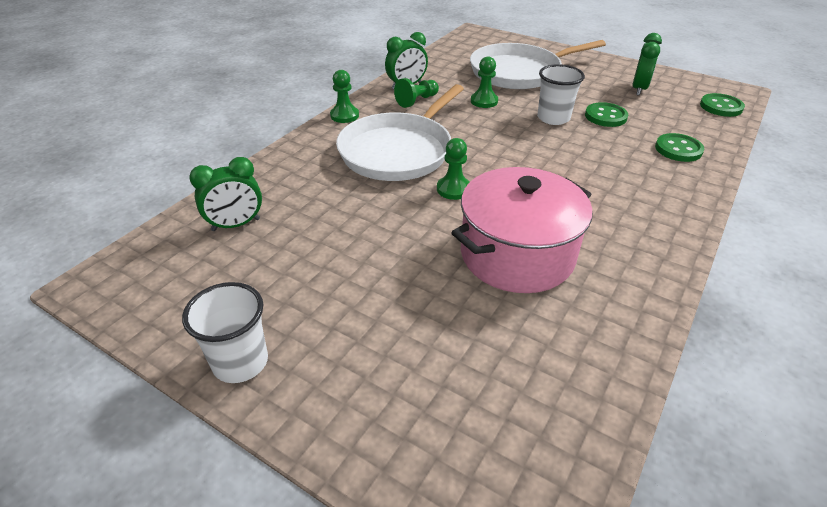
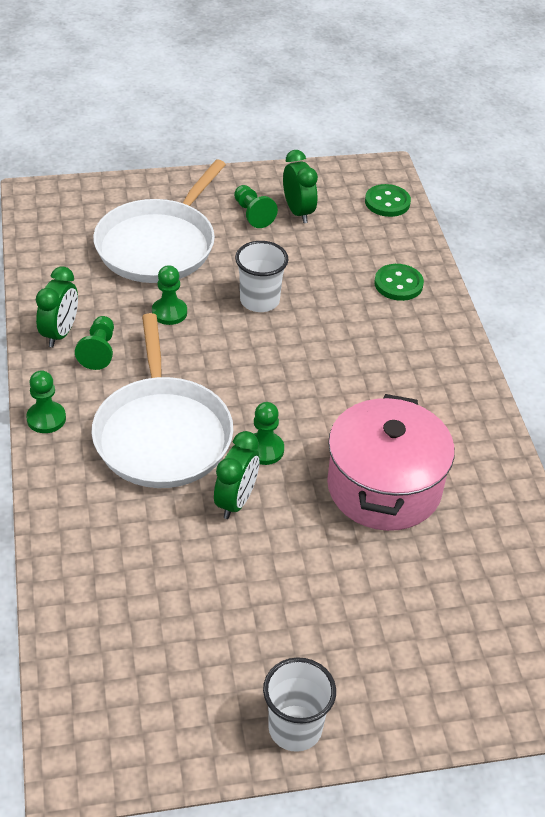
camera: 45 degrees left, 5 degrees up
(236, 225) = (119, 621): green clock -> green clock (236, 501)
(603, 80) = (252, 214): none -> green pawn
(605, 116) = (303, 272): green button -> none

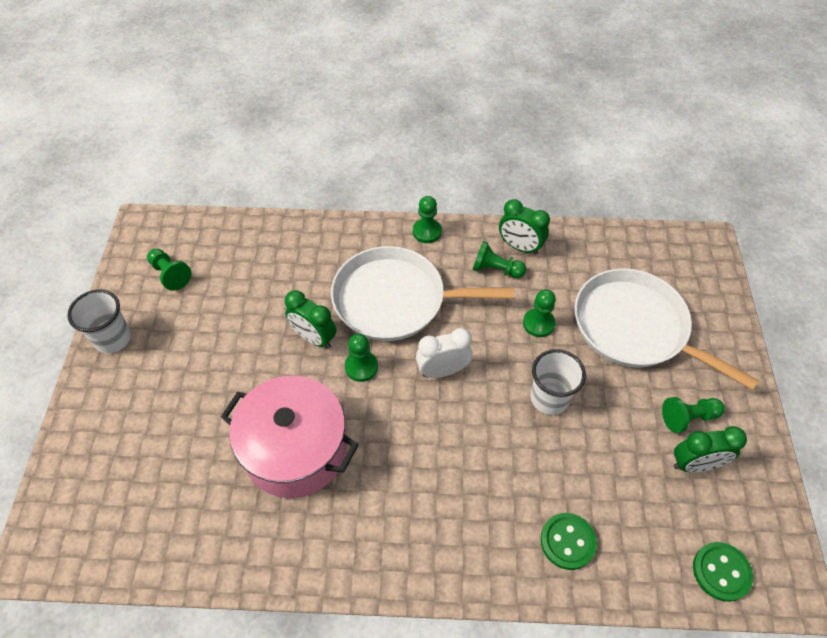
camera: 105 degrees right, 10 degrees up
(168, 694) = (170, 274): none -> green pawn
(249, 381) = (442, 370): none -> white clock

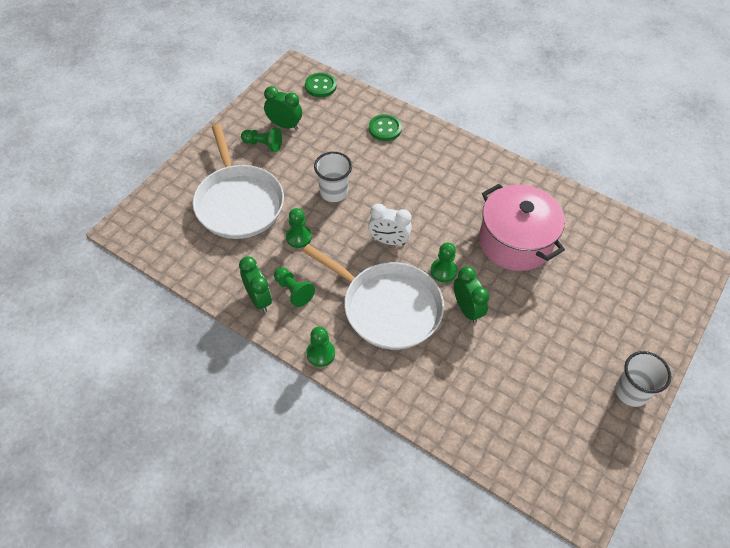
camera: 150 degrees left, 0 degrees up
(170, 274) = (567, 432): green pawn -> none

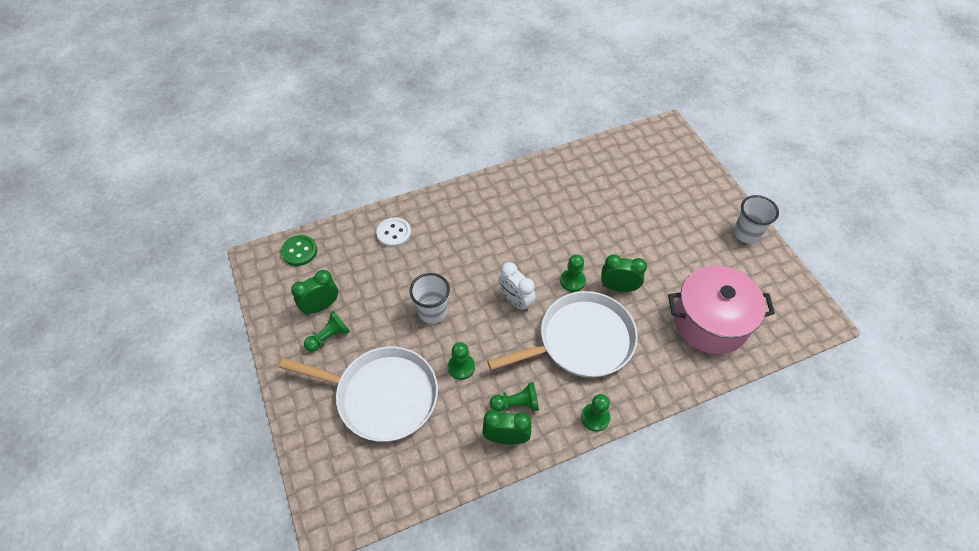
camera: 55 degrees left, 0 degrees up
(385, 129) = (394, 233): green button -> white button
(388, 241) = (515, 301): white clock -> white clock turned 90 degrees clockwise
(515, 241) = (577, 218): pink pot -> pink pot (710, 321)

